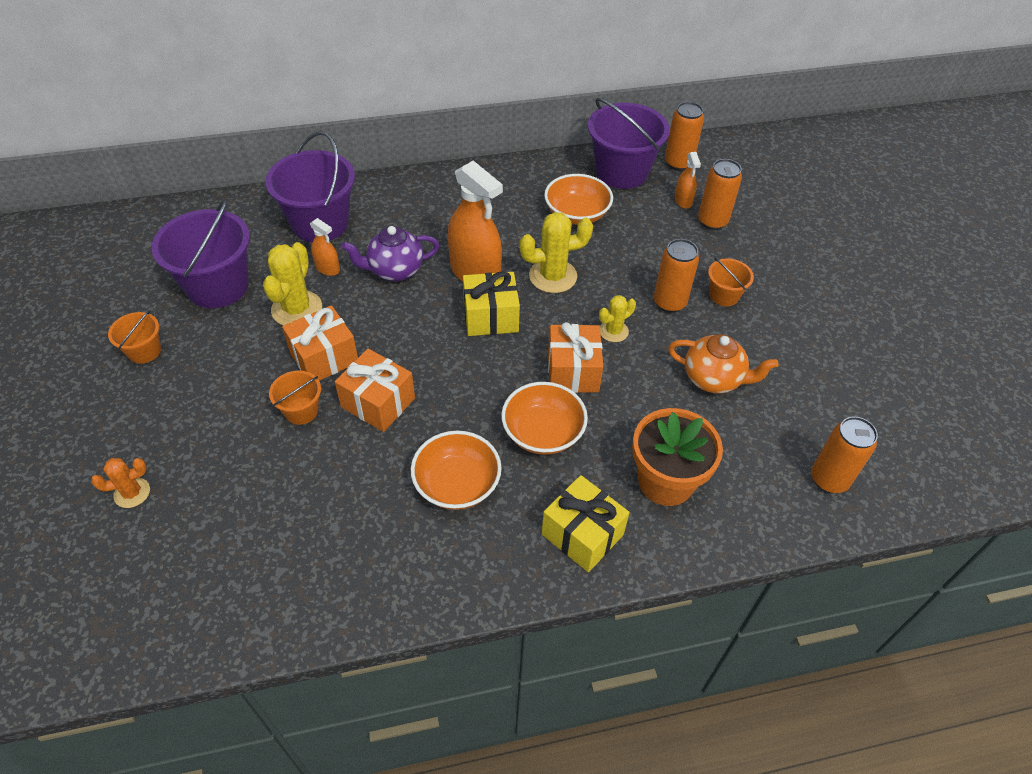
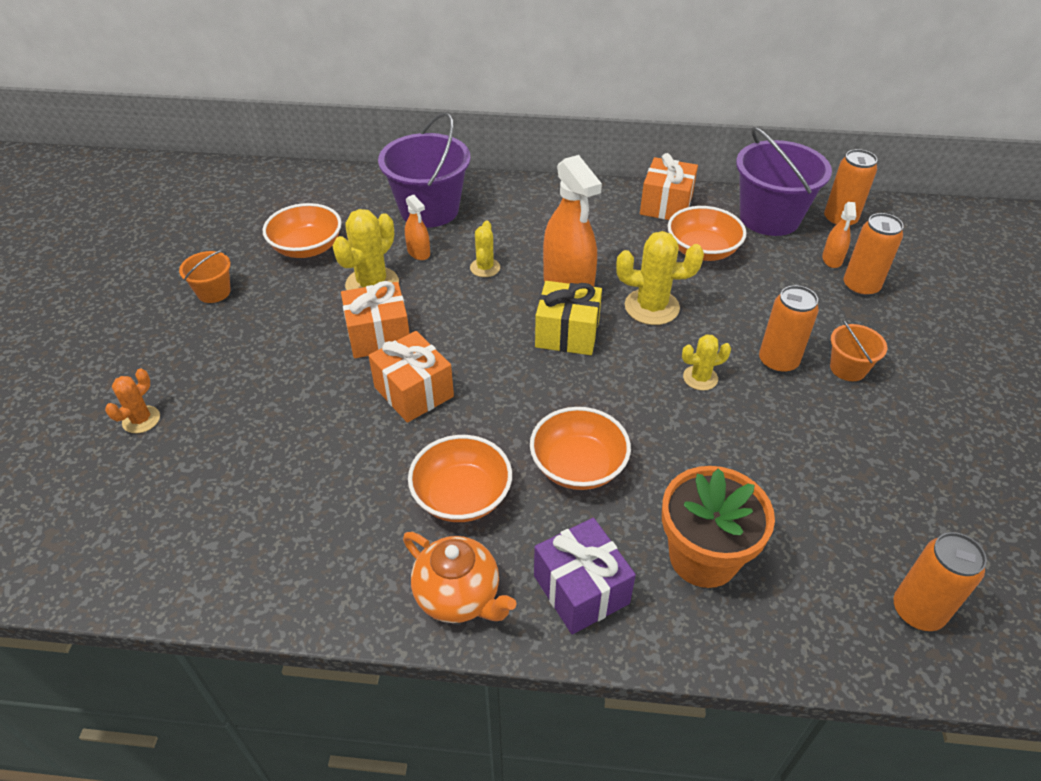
camera: 20 degrees right, 5 degrees down
(132, 493) = (141, 420): orange cactus -> orange cactus turned 60 degrees counterclockwise
(218, 286) = (307, 248): purple bucket -> orange bowl
(301, 411) = (334, 381): orange bucket -> none
(395, 270) = (485, 268): purple teapot -> yellow cactus
(573, 371) = (637, 409): orange gift -> orange gift (666, 205)
(582, 534) = (581, 589): yellow gift -> purple gift
(713, 379) = (803, 457): orange teapot -> orange teapot (459, 596)

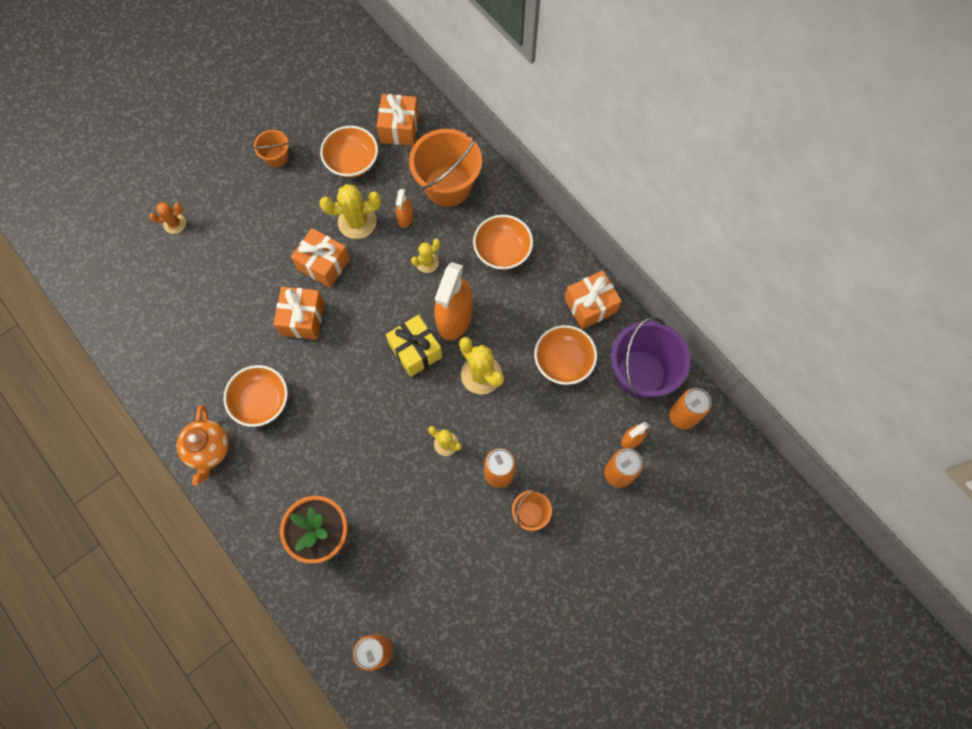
camera: 45 degrees right, 25 degrees up
(327, 201) = (399, 128): none -> orange gift
(429, 210) = (447, 186): purple bucket -> orange bucket
(578, 466) = (327, 435): orange bowl -> orange bowl (502, 250)
(581, 589) = (257, 496): purple gift -> none

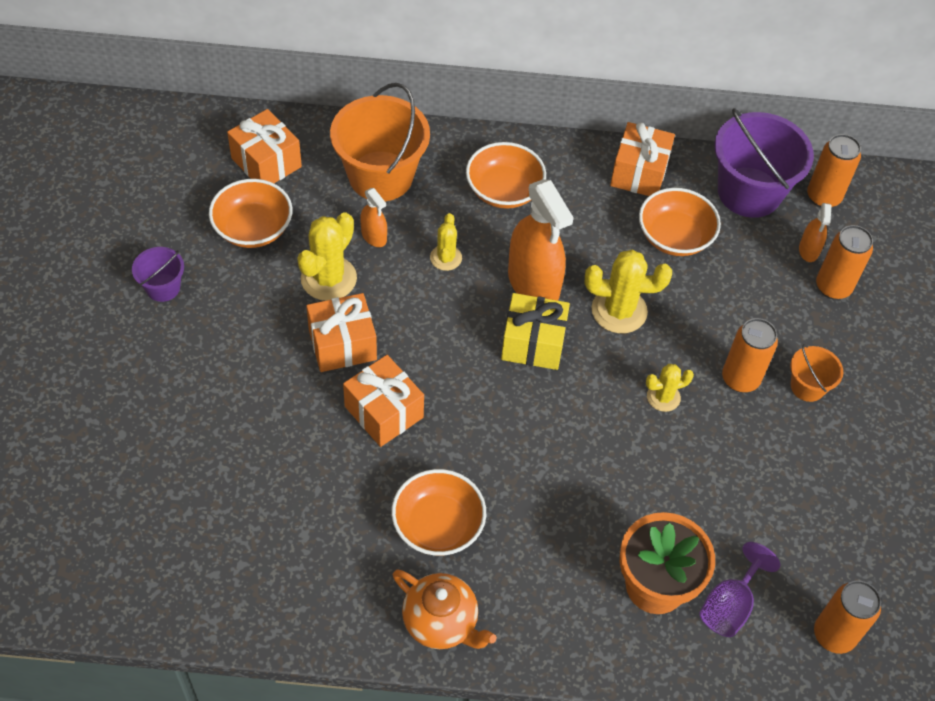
camera: 50 degrees left, 15 degrees down
(175, 223) = (120, 442): orange cactus -> none
(277, 157) = (163, 287): orange bucket -> purple bucket
(346, 582) = (729, 605): none -> purple goblet

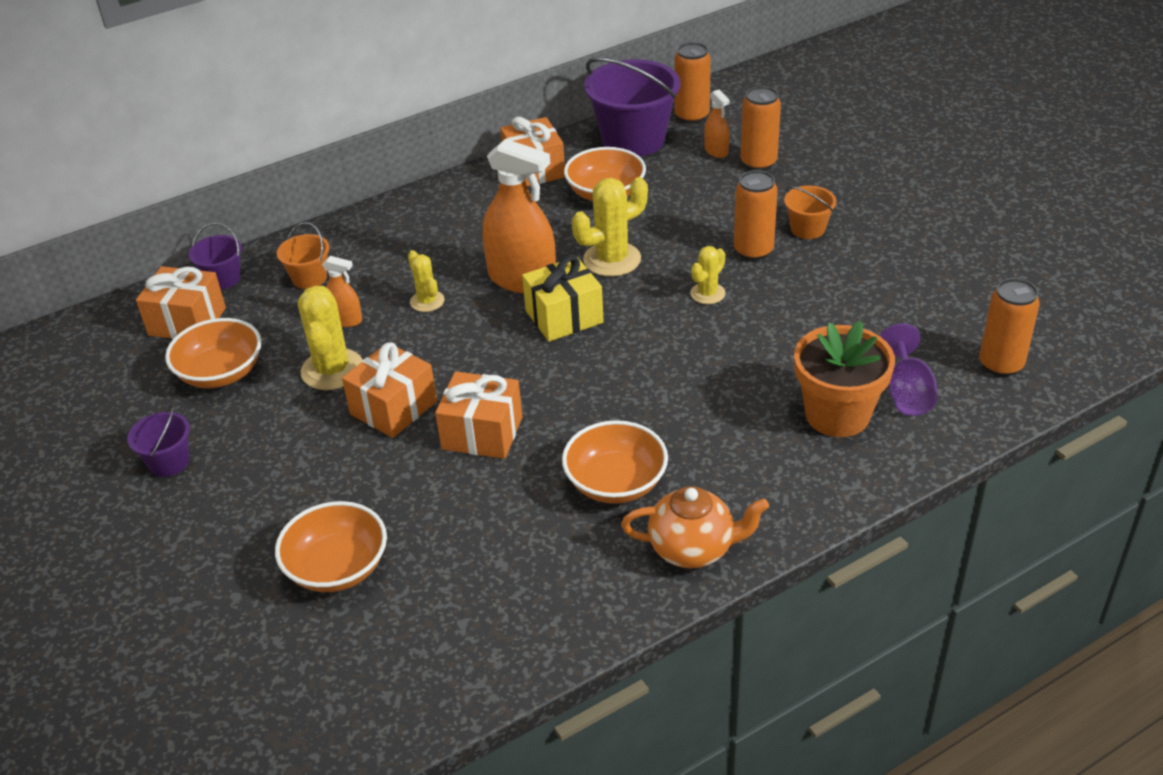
camera: 30 degrees left, 15 degrees down
(320, 136) = (223, 278): none -> purple bucket
(380, 176) = (309, 278): orange bucket -> orange bucket, size x0.49
(504, 190) = (432, 234): orange bowl -> orange bowl (337, 568)

